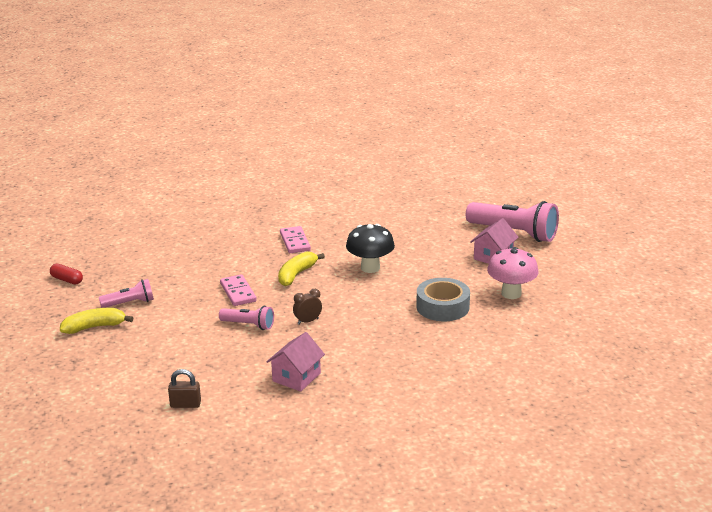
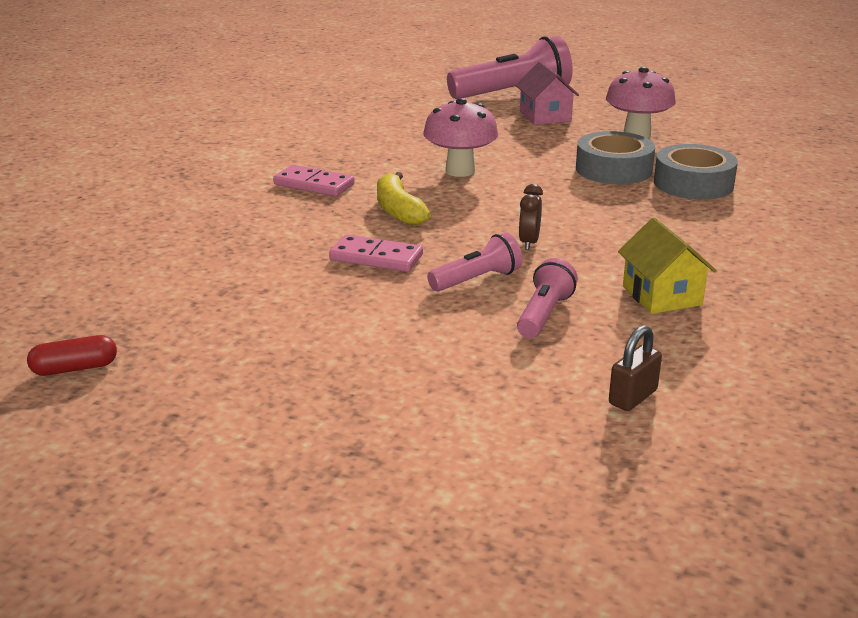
camera: 50 degrees left, 0 degrees up
(95, 327) = (277, 395): yellow banana -> none
(130, 303) = (257, 341): pink flashlight -> pink flashlight (544, 314)
(296, 377) = (661, 295): pink house -> yellow house
(370, 268) = (460, 171): black mushroom -> pink mushroom
(460, 337) = (693, 183): none -> grey tape

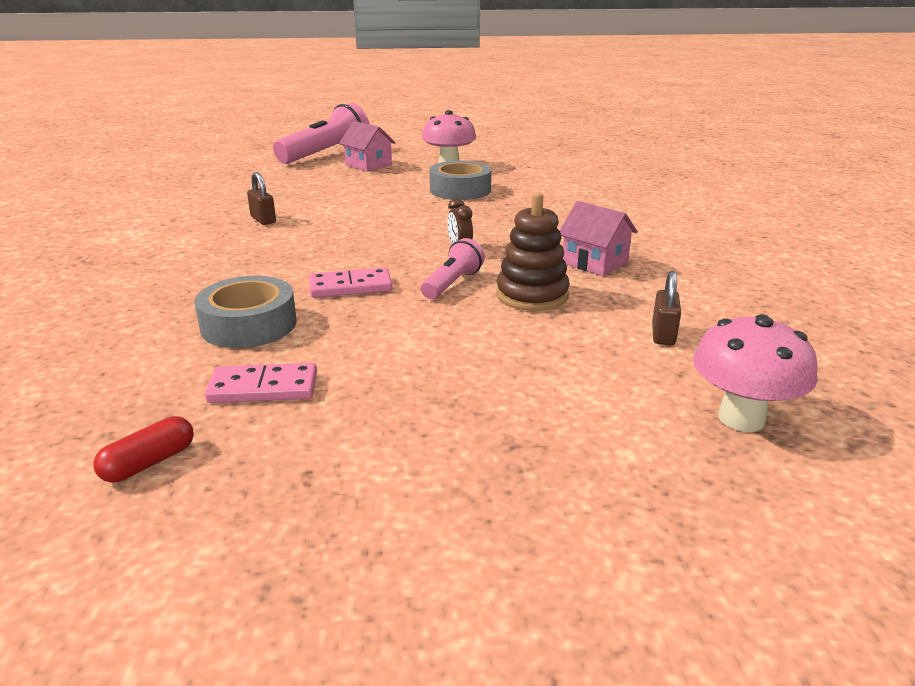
camera: 30 degrees left, 0 degrees up
(314, 184) = (230, 244): pink domino -> pink domino (263, 388)
(370, 163) = (263, 220): none -> brown padlock
(398, 210) = (328, 248): yellow banana -> none
(460, 171) = (346, 211): pink mushroom -> pink mushroom (741, 418)
(544, 314) = (532, 295): pink flashlight -> brown stacking toy
(661, 295) = (594, 262): yellow house -> pink house
(693, 183) = (524, 189): grey tape -> grey tape (249, 325)

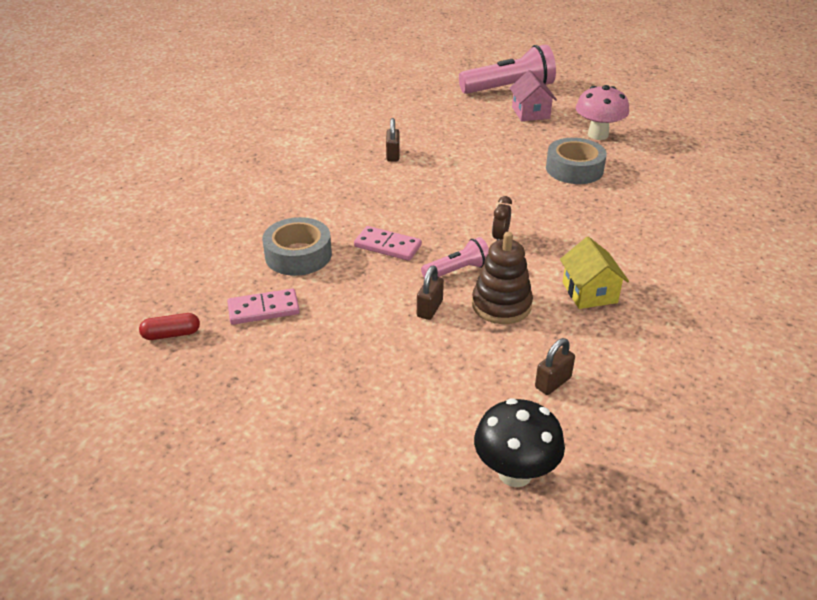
camera: 35 degrees right, 10 degrees up
(263, 388) = (263, 309): pink domino -> pink domino turned 45 degrees counterclockwise
(466, 321) = (429, 309): none -> brown padlock
(594, 262) = (589, 292): pink house -> yellow house
(741, 418) = (515, 473): pink mushroom -> black mushroom

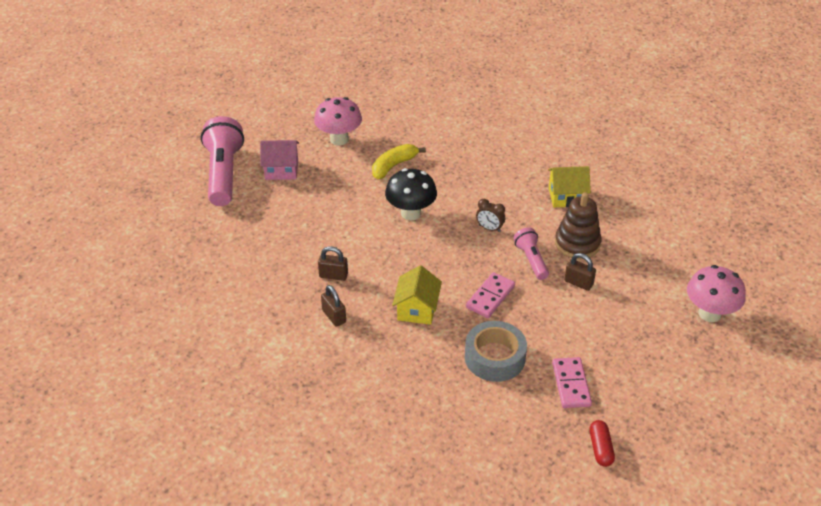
camera: 80 degrees left, 5 degrees up
(358, 203) = (417, 309): none -> yellow house
(404, 433) = (709, 313): none -> pink mushroom
(515, 473) = (740, 267): black mushroom -> black mushroom (411, 213)
(553, 383) = (661, 235): brown padlock -> brown padlock (334, 316)
(574, 169) = (394, 166): grey tape -> yellow banana

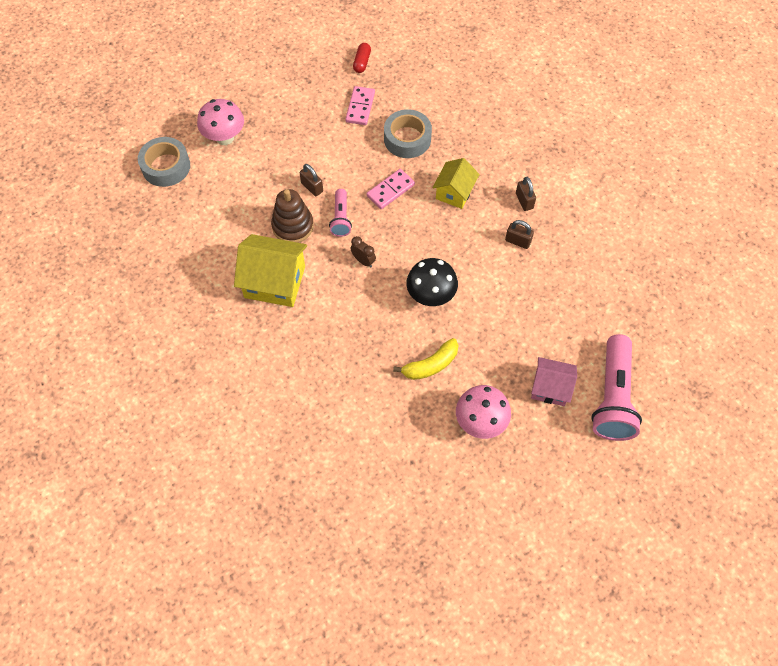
camera: 165 degrees left, 20 degrees up
(566, 197) = (275, 282): yellow house -> yellow house, size x1.59
(749, 271) = (166, 166): none -> grey tape

